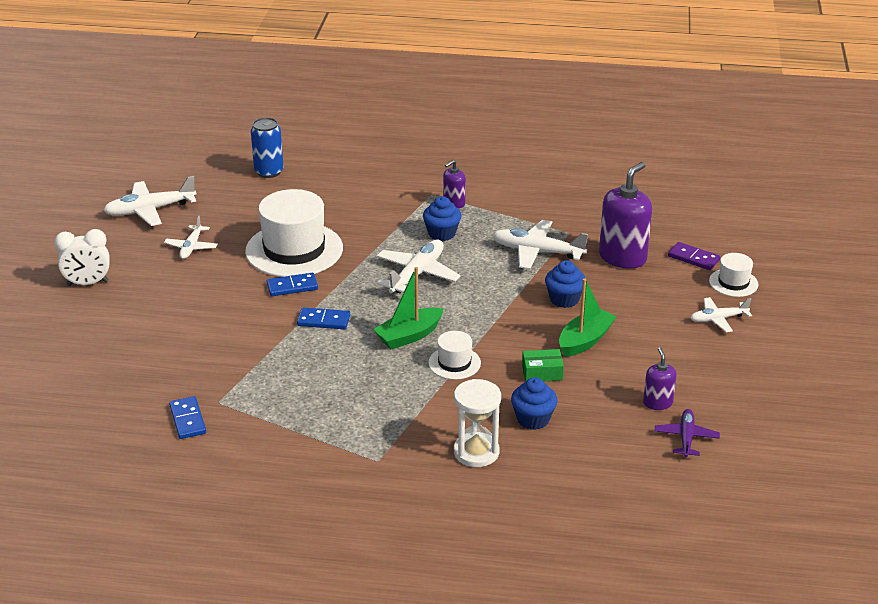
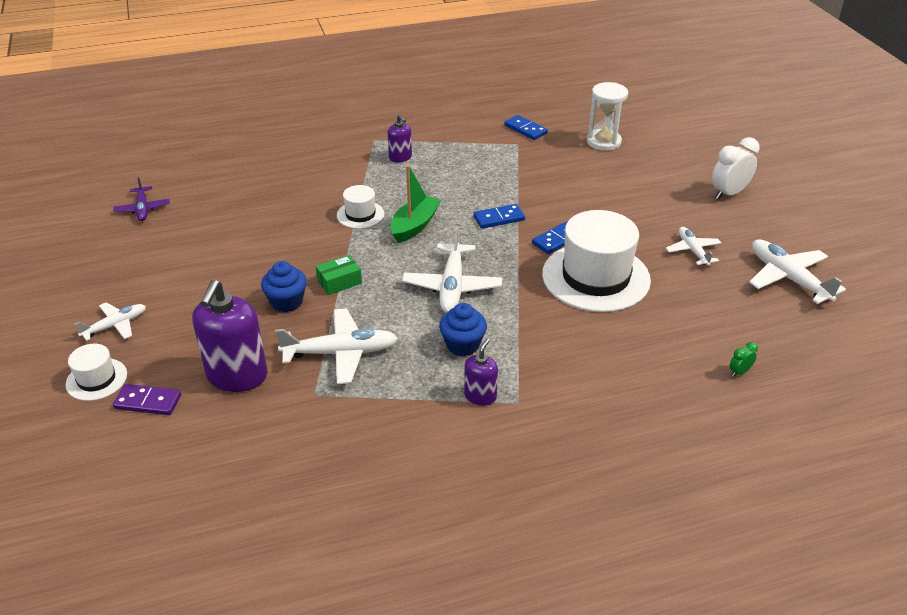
camera: 155 degrees right, 5 degrees up
(150, 210) = (788, 278): white plane -> white plane turned 75 degrees counterclockwise
(269, 172) = (739, 372): blue can -> green clock
(476, 452) = (306, 160): white hourglass -> white hourglass (603, 142)
(533, 419) = (273, 191): blue cupcake -> none
(542, 373) = (280, 226): green box -> green box (339, 282)
(585, 340) = (251, 265): green boat -> none
(657, 403) = (170, 229): purple soap dispenser -> purple soap dispenser (400, 157)

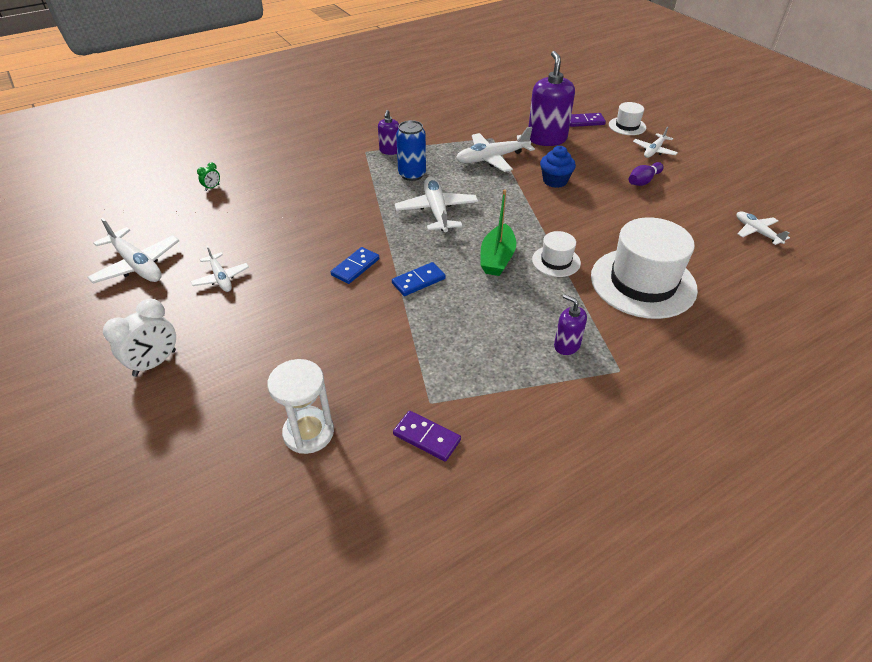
camera: 165 degrees right, 5 degrees up
(142, 209) = (756, 232): purple plane -> white plane
(183, 283) = (643, 181): none -> purple bowling pin
(339, 282) = (528, 200): green box -> none
(462, 345) = (412, 174): blue cupcake -> blue can
(525, 129) = (427, 437): blue domino -> purple domino
(595, 277) = (316, 237): white hat -> white hat (643, 283)

